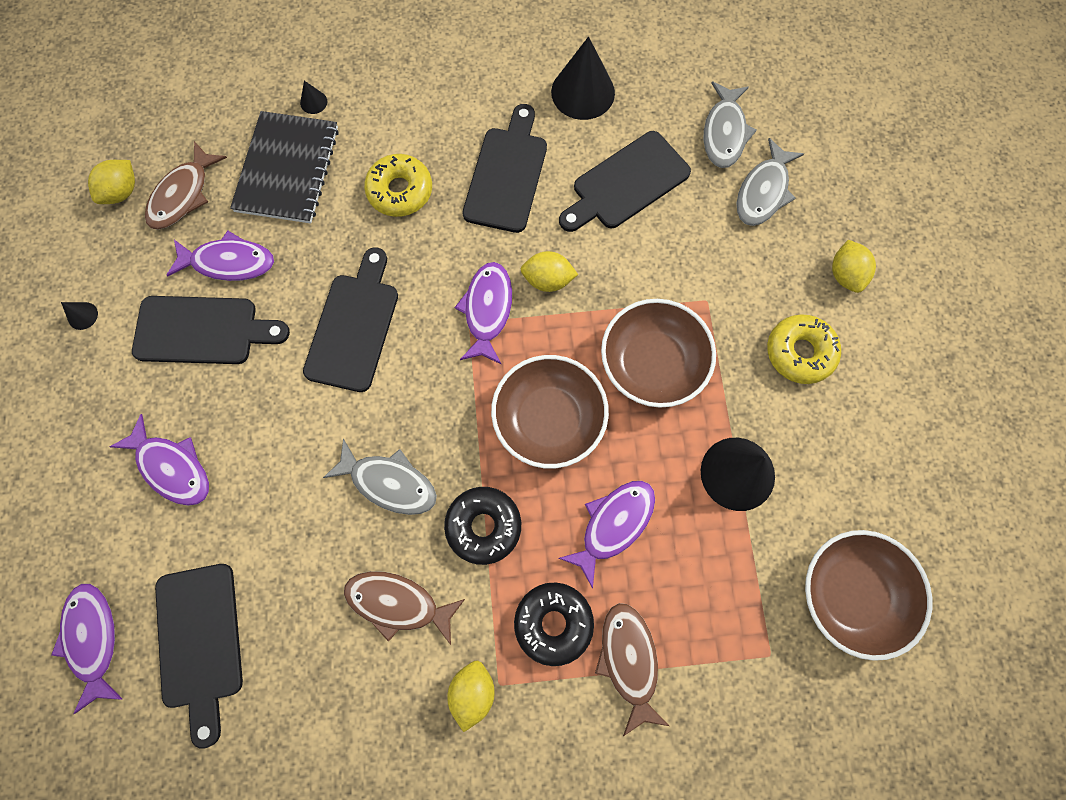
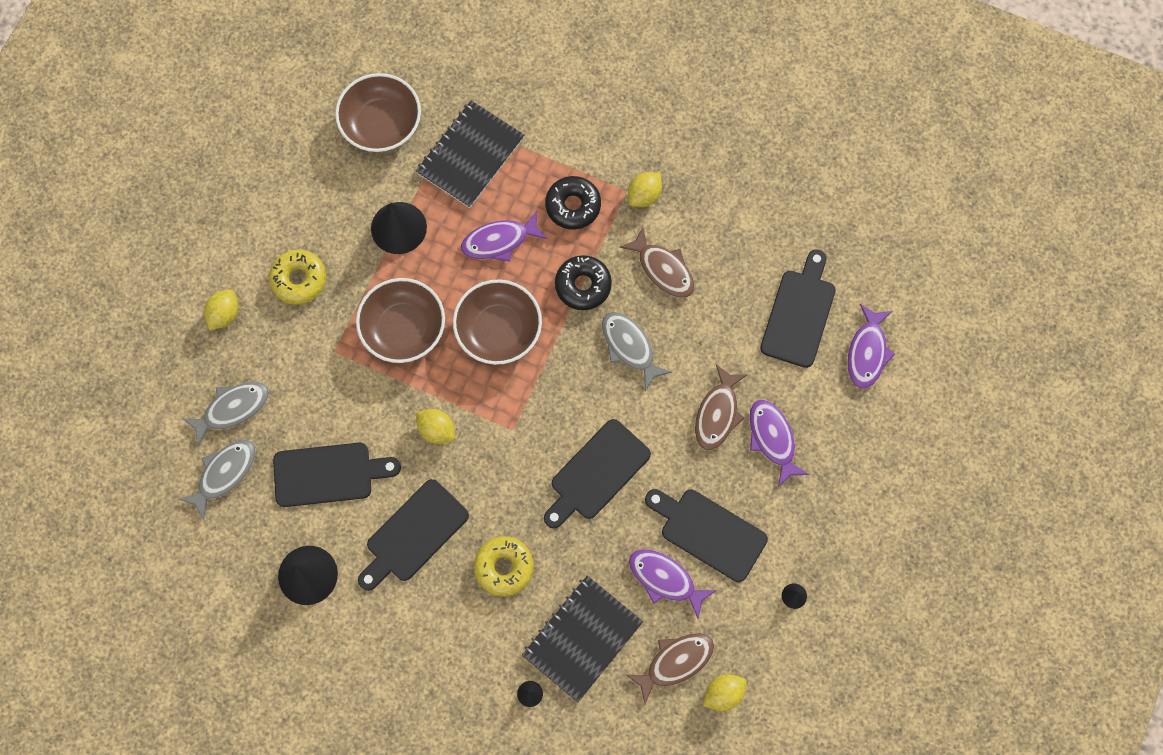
camera: 150 degrees left, 0 degrees up
(487, 310) = (494, 431): purple fish -> none
(629, 661) = (540, 161): brown fish -> brown fish (717, 413)
(718, 616) = (470, 155): none -> black notebook

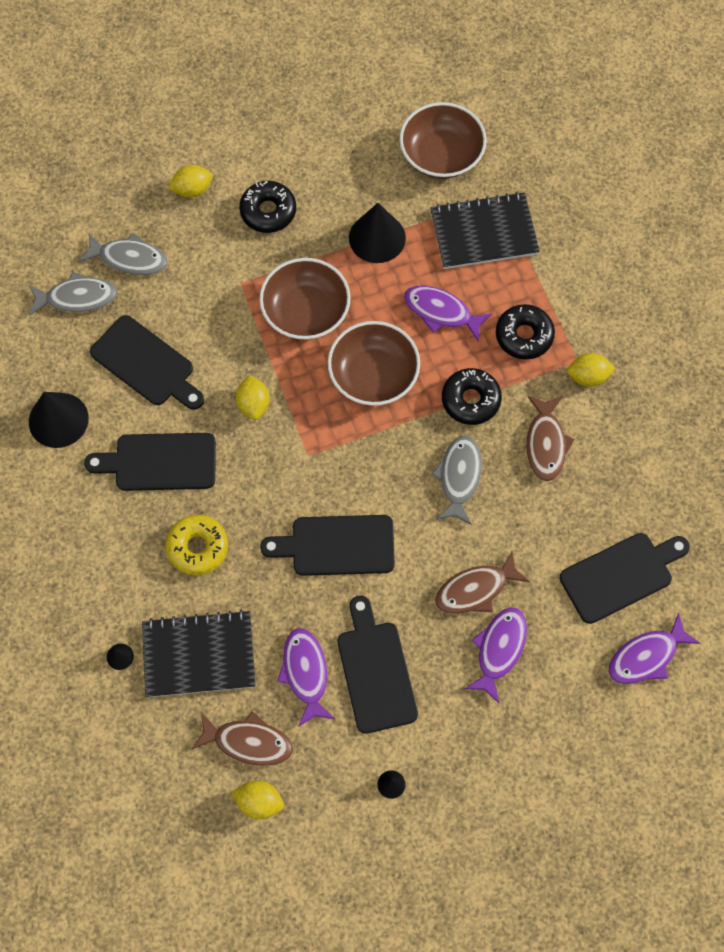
camera: 45 degrees right, 5 degrees down
(299, 280) = (268, 211): yellow donut -> black donut

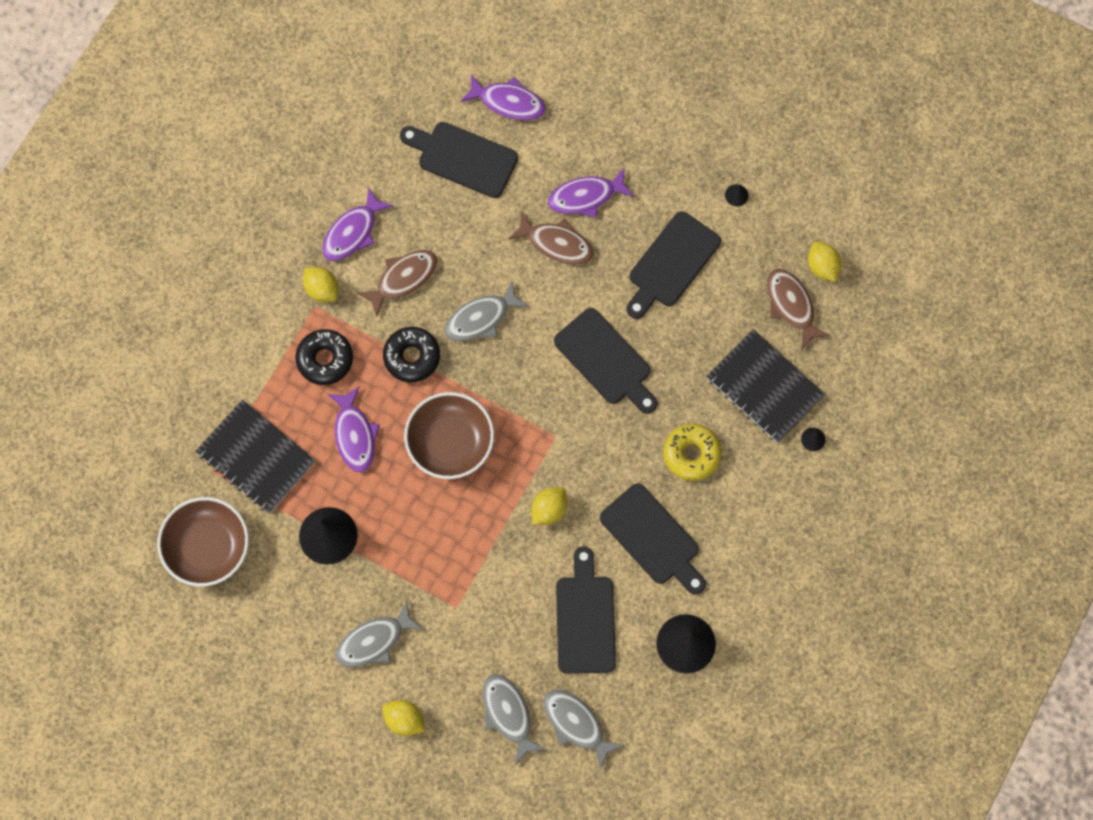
camera: 130 degrees left, 5 degrees up
(268, 211) = (374, 641): black donut -> grey fish
(305, 673) = (713, 307): purple fish -> purple fish (353, 232)
(306, 311) = (439, 536): brown bowl -> none

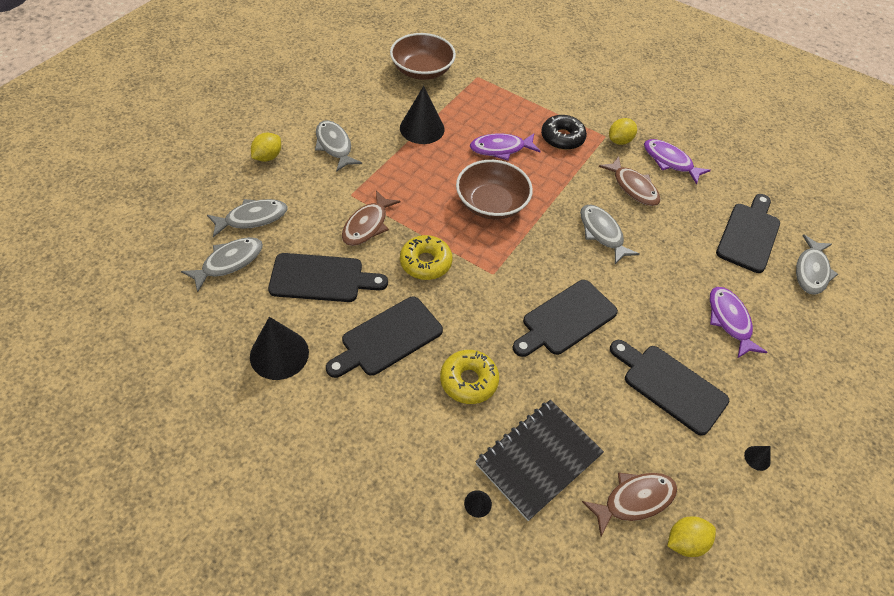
camera: 90 degrees right, 20 degrees down
(256, 457) = (486, 97): black notebook -> none
(412, 357) = (565, 187): black donut -> none
(508, 102) = (811, 271): purple fish -> grey fish
(549, 509) = (425, 262): yellow lemon -> yellow donut
(556, 243) = (678, 293): brown fish -> brown fish (367, 225)

